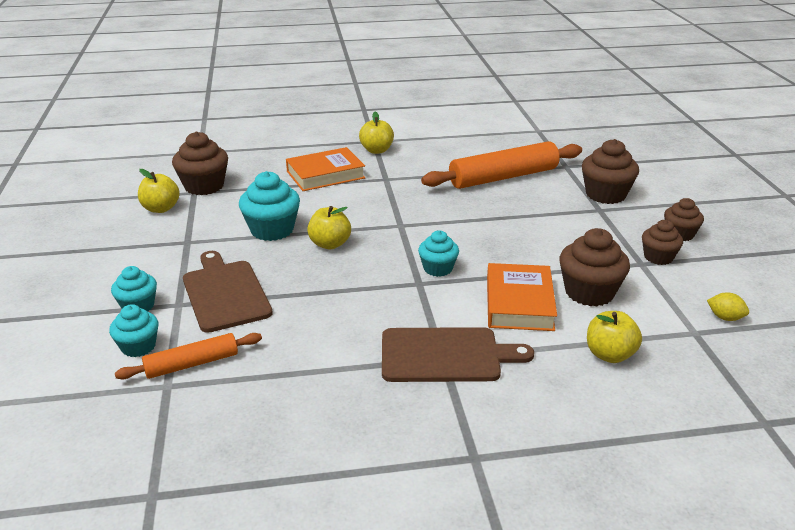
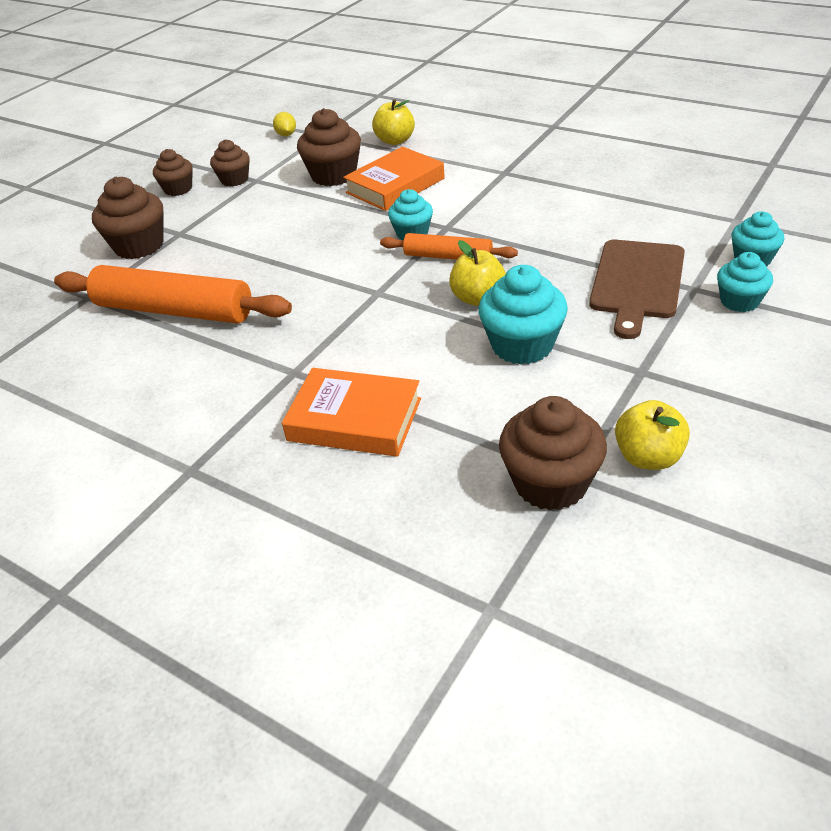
camera: 135 degrees left, 10 degrees up
(192, 364) = (707, 229): orange rolling pin -> orange rolling pin (448, 257)
(376, 150) = (221, 441): yellow apple -> none
(446, 355) = (500, 173): brown cutting board -> none

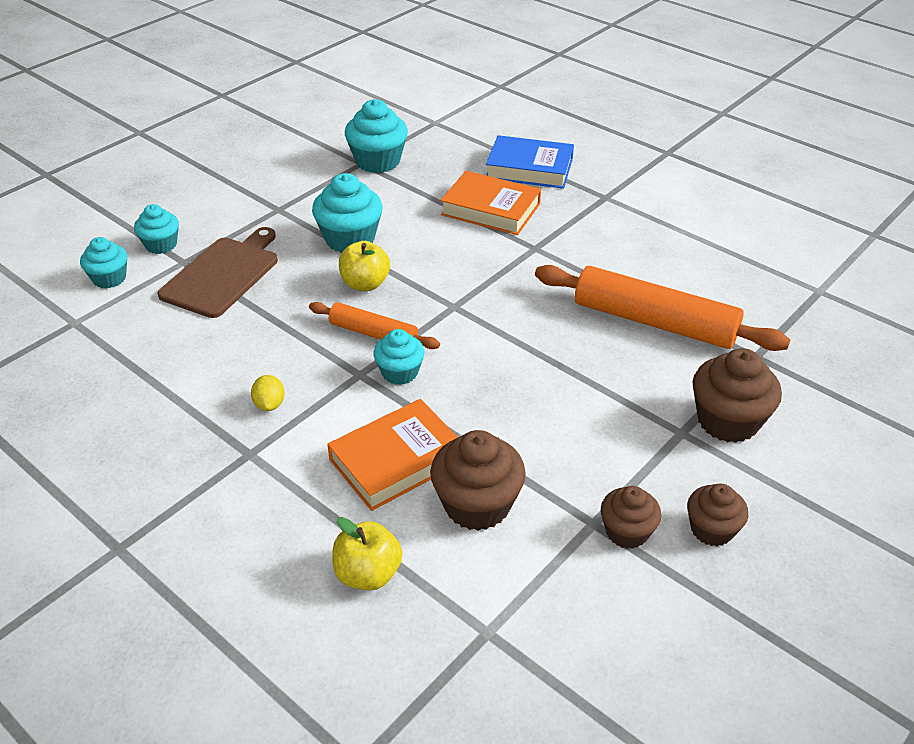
camera: 175 degrees left, 0 degrees up
(286, 135) = (550, 649): yellow lemon -> yellow lemon (269, 404)
(302, 510) = (529, 168): none -> blue book
(550, 483) = (378, 161): brown cupcake -> turquoise cupcake
(648, 457) = (313, 165): yellow apple -> none

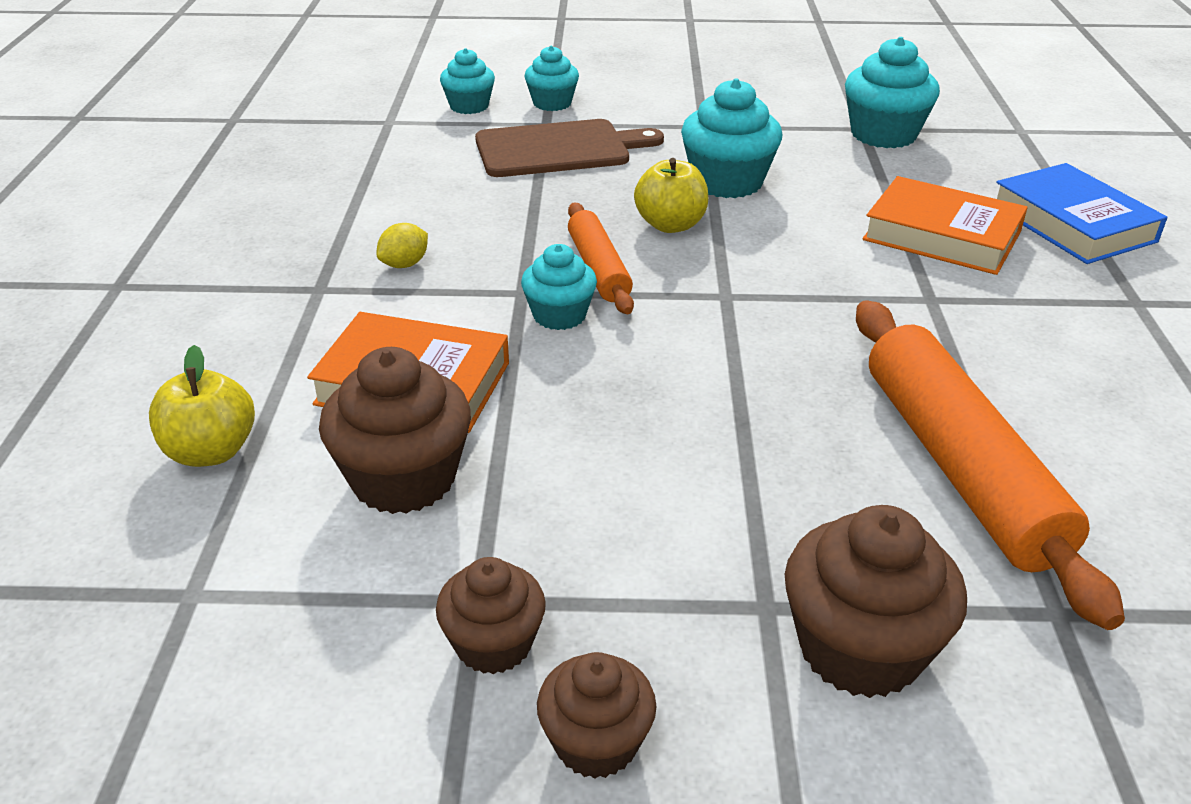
camera: 50 degrees right, 5 degrees down
(490, 209) = (942, 236): orange book -> orange book turned 45 degrees counterclockwise

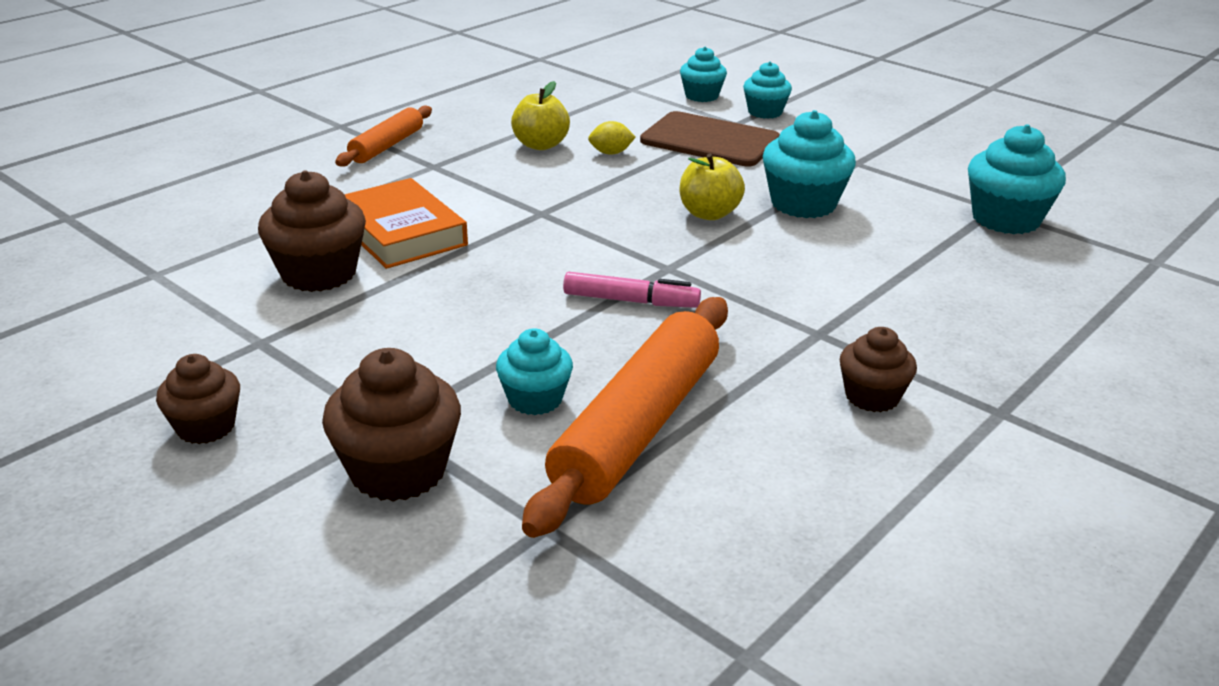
camera: 40 degrees right, 5 degrees down
(211, 452) = (257, 220): yellow apple -> yellow apple (540, 145)
(404, 264) = (500, 171): yellow lemon -> yellow lemon (611, 153)
(493, 644) = (235, 363): brown cupcake -> brown cupcake (872, 396)
(559, 315) = (541, 234): turquoise cupcake -> turquoise cupcake (535, 399)
(598, 269) = (612, 219): orange rolling pin -> orange rolling pin (387, 146)
(751, 345) = (631, 301): none -> pink marker
(942, 236) = (913, 301): orange book -> none
(1072, 223) = (1057, 340): blue book -> none

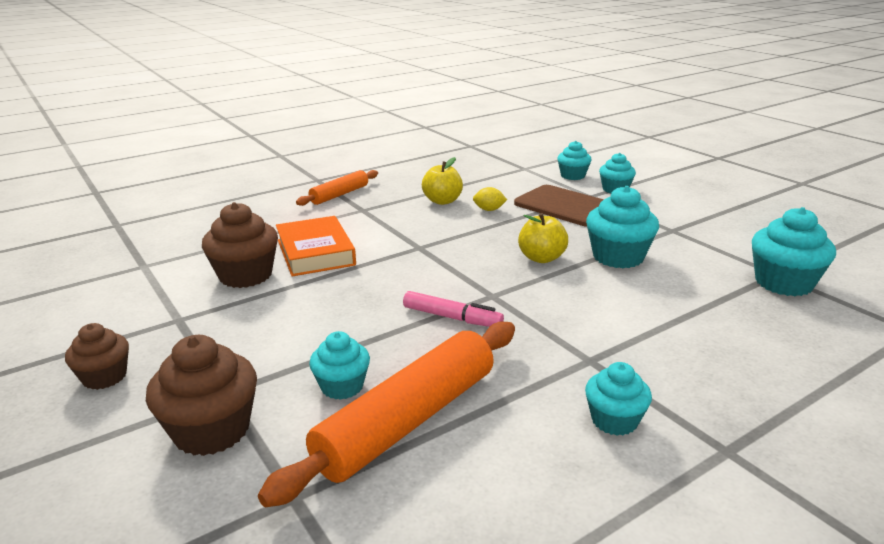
camera: 15 degrees right, 5 degrees down
(872, 396) = (614, 420): brown cupcake -> turquoise cupcake

